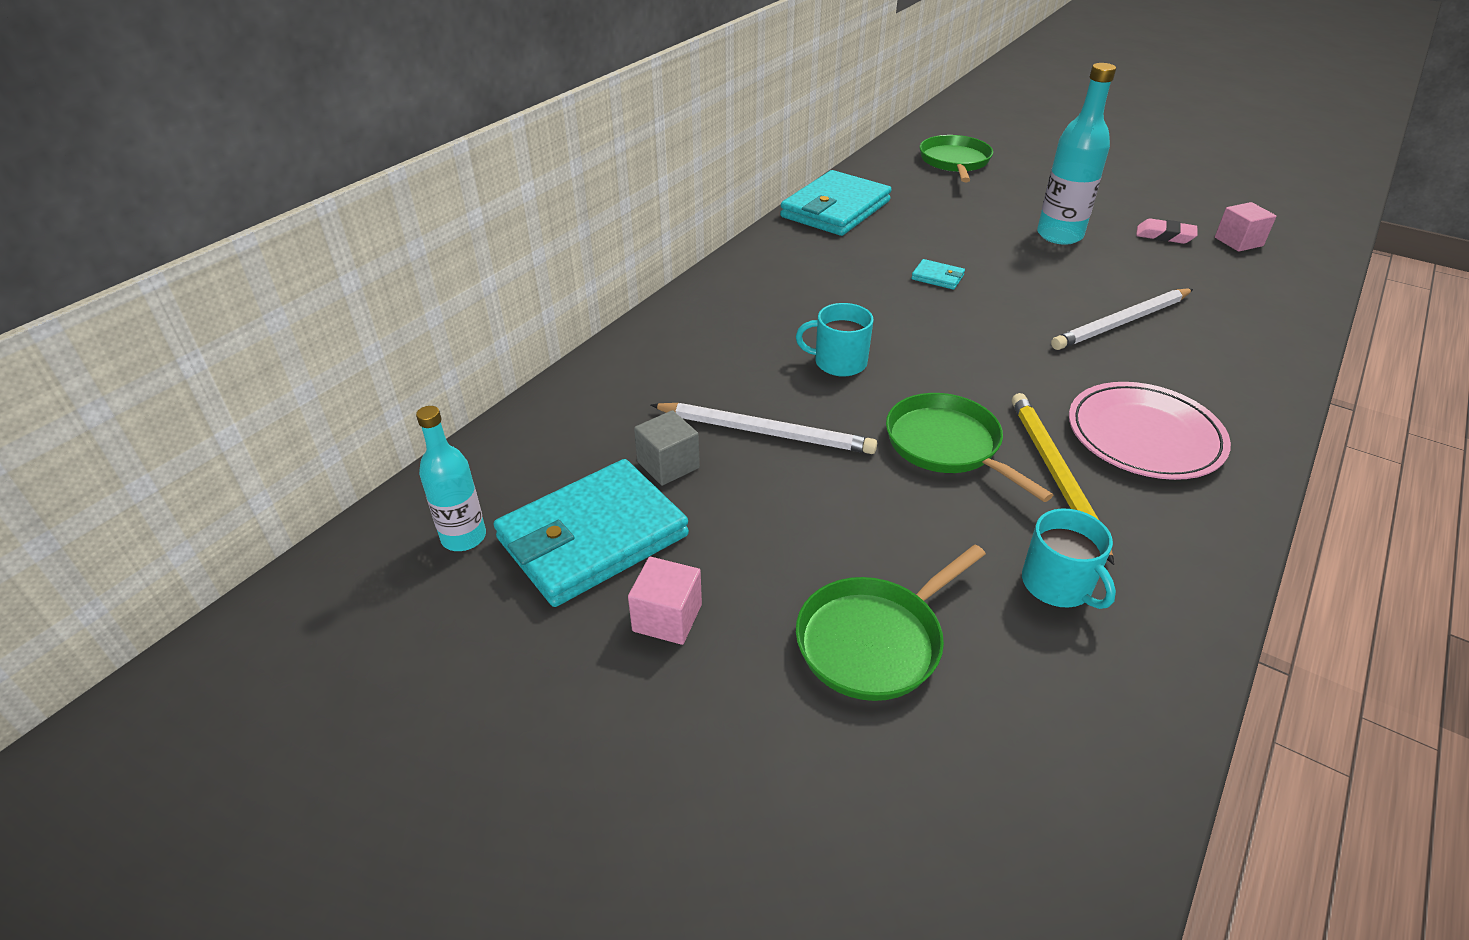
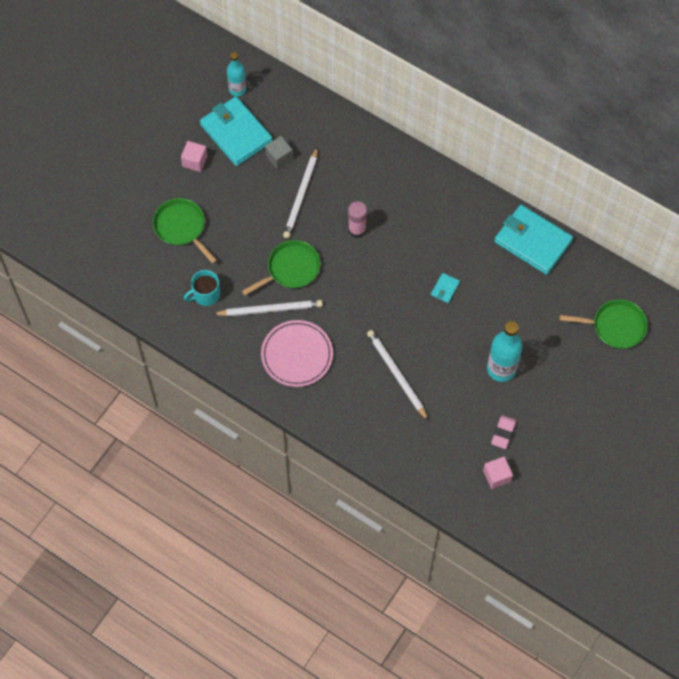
camera: 90 degrees right, 25 degrees up
(838, 362) = (357, 229): turquoise mug -> pink glue stick
(1055, 474) = (270, 309): yellow pencil -> white pencil

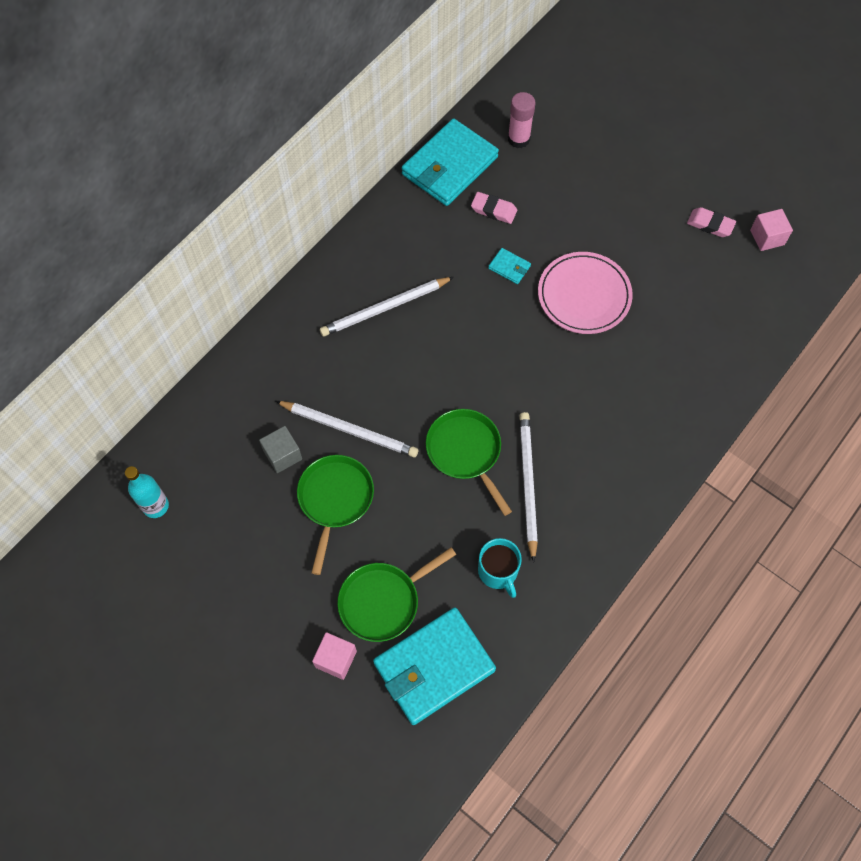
camera: 85 degrees left, 0 degrees up
(195, 161) = (271, 576): pink cube -> pink cube (336, 659)
(236, 133) = (232, 512): turquoise wallet -> turquoise wallet (434, 667)
(297, 355) = (599, 453): pink plate -> pink plate (584, 295)
(357, 229) = (412, 363): pink glue stick -> pink glue stick (518, 139)
(396, 375) = (630, 334): white pencil -> white pencil (385, 308)
(495, 275) = (493, 210): none -> pink eraser
(501, 369) = (624, 217): turquoise bottle -> none
(615, 326) = (571, 97): green pan -> green pan (335, 499)

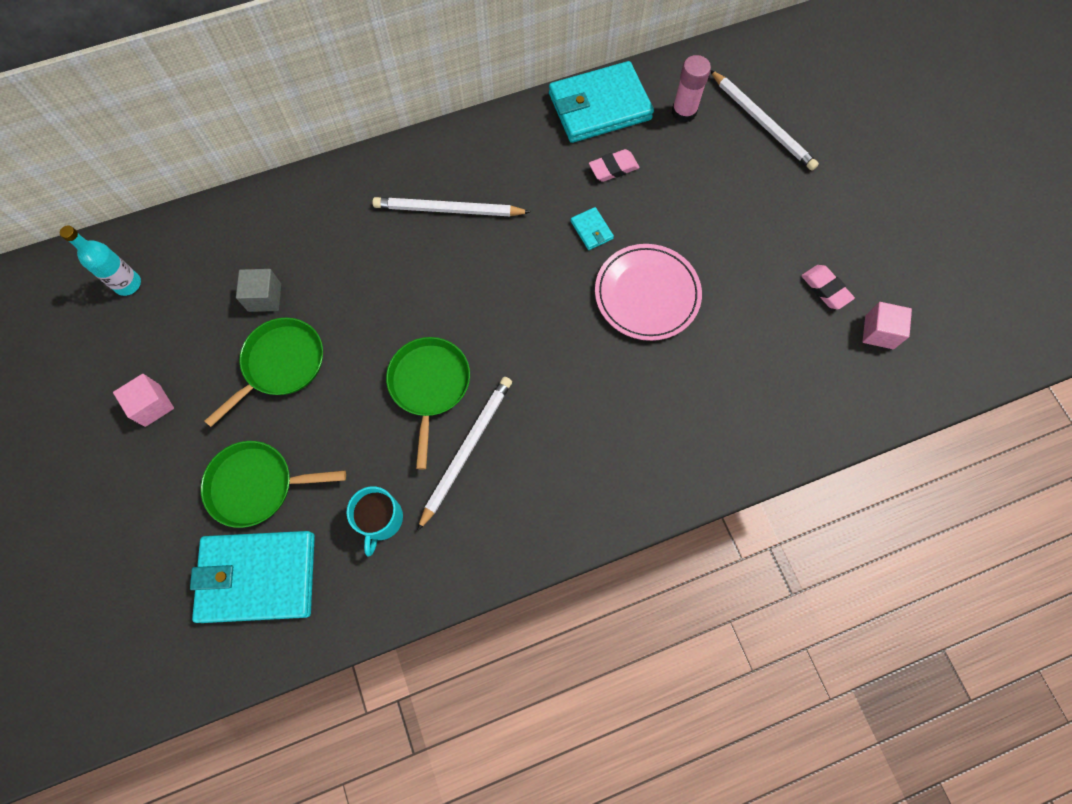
camera: 30 degrees right, 5 degrees up
(336, 659) = (178, 515): pink cube -> pink cube (152, 405)
(349, 430) = (338, 306): white pencil -> white pencil (762, 123)
(493, 210) = (613, 168): pink eraser -> pink eraser turned 75 degrees counterclockwise

